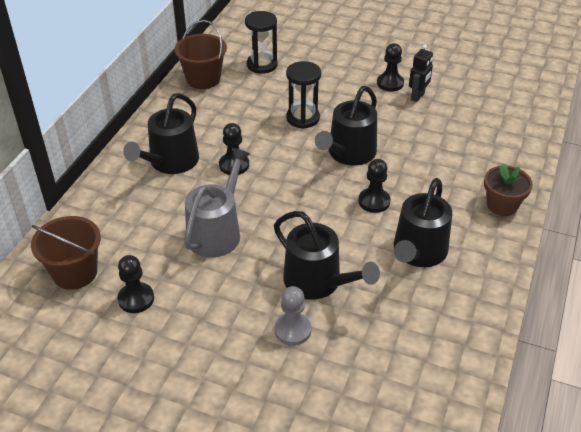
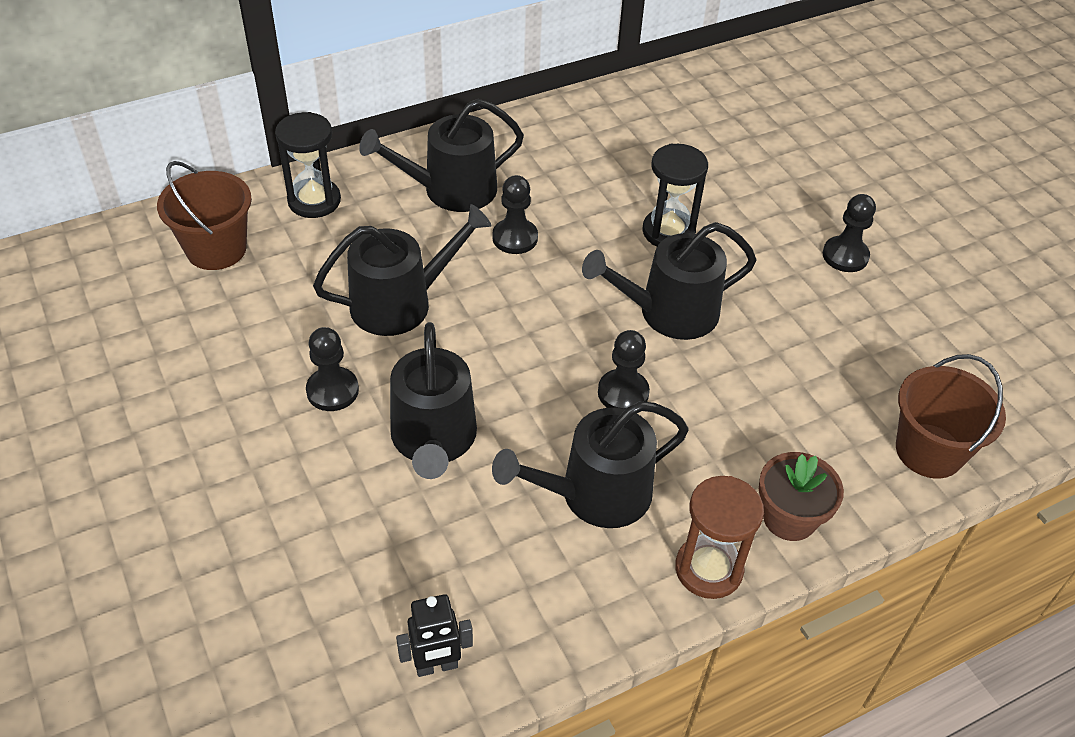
camera: 40 degrees right, 5 degrees up
(136, 299) = (235, 318): black pawn -> black pawn (332, 391)
(203, 79) = (608, 112): brown bucket -> brown bucket (929, 451)
(216, 232) = (400, 303): grey watering can -> black watering can
(262, 65) = (702, 134): black hourglass -> black hourglass (314, 201)
(292, 330) = (338, 472): grey pawn -> none
(418, 97) = (862, 297): black robot -> black robot (436, 666)
(499, 248) = (708, 569): none -> brown hourglass

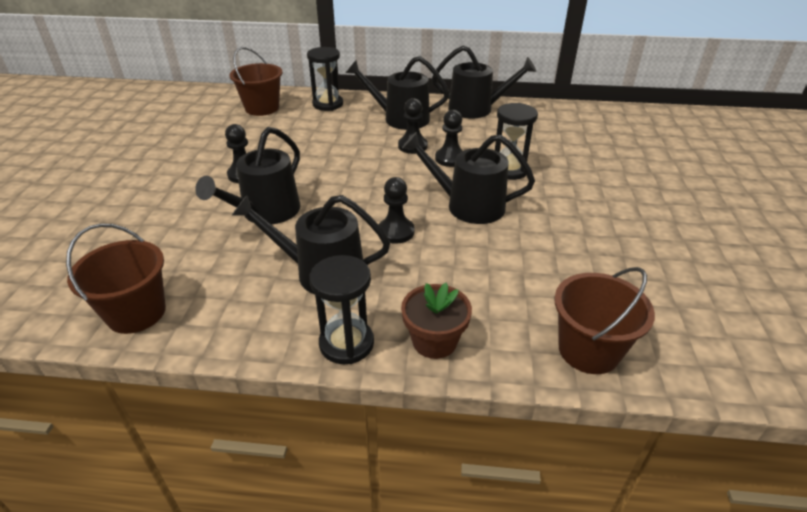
camera: 35 degrees right, 10 degrees down
(400, 303) = (320, 152): black watering can -> black watering can (476, 109)
(436, 666) = (136, 313): black robot -> brown bucket
(708, 569) = (346, 343): brown hourglass -> black hourglass
(845, 256) = (626, 218): black pawn -> black pawn (450, 158)

